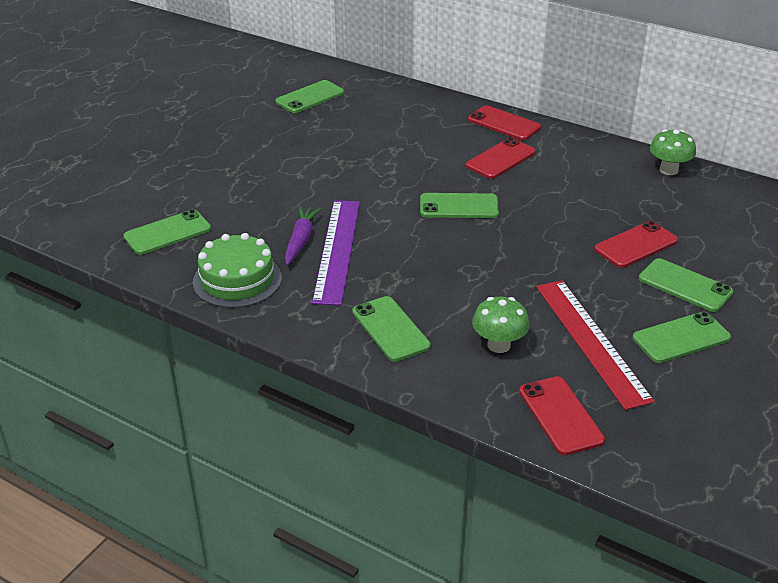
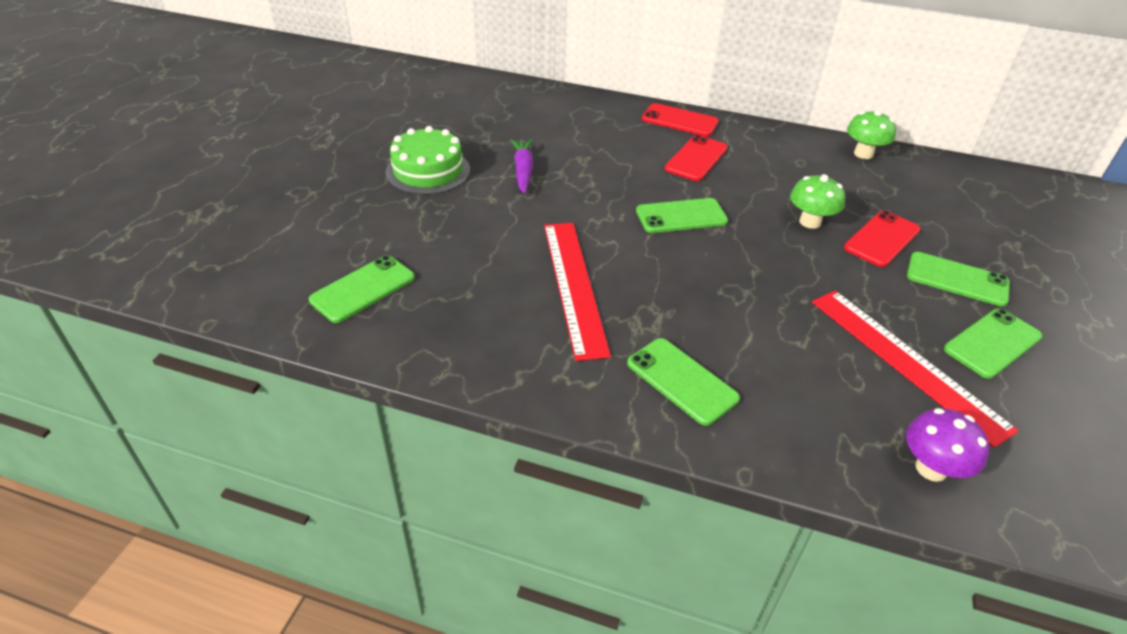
camera: 15 degrees left, 5 degrees up
(237, 280) = (472, 341): green cake -> green cake (428, 171)
(301, 240) = (527, 278): purple carrot -> purple carrot (523, 171)
(310, 97) = (467, 110): green phone -> none
(337, 250) = (574, 285): purple ruler -> red ruler
(498, 345) = (812, 383): green mushroom -> green mushroom (810, 222)
(560, 415) = (931, 468): red phone -> purple mushroom

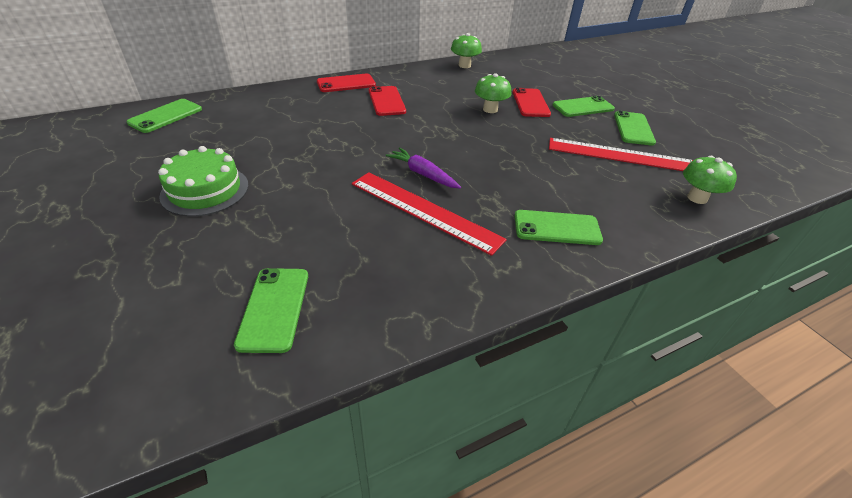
camera: 45 degrees left, 0 degrees up
(523, 171) = (284, 156): purple carrot -> purple carrot (422, 174)
(681, 216) = (425, 137): green phone -> green phone (165, 116)
(931, 468) = (697, 198): purple mushroom -> green mushroom

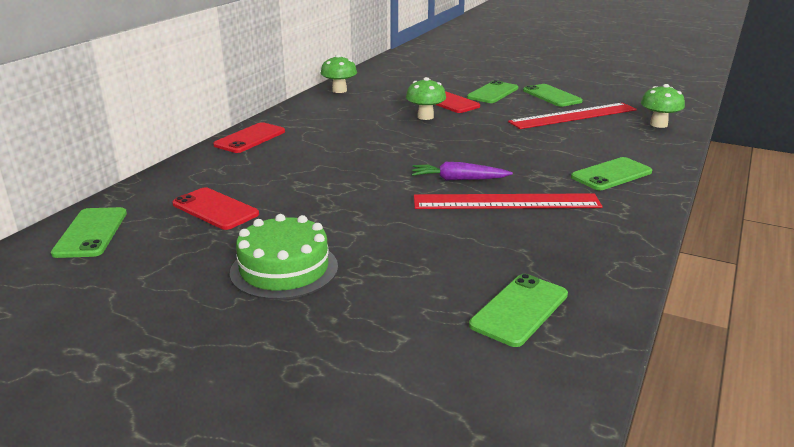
camera: 35 degrees left, 15 degrees down
(274, 308) = (519, 310): green phone -> green phone turned 75 degrees clockwise
(386, 101) = (321, 139): red phone -> red phone (215, 209)

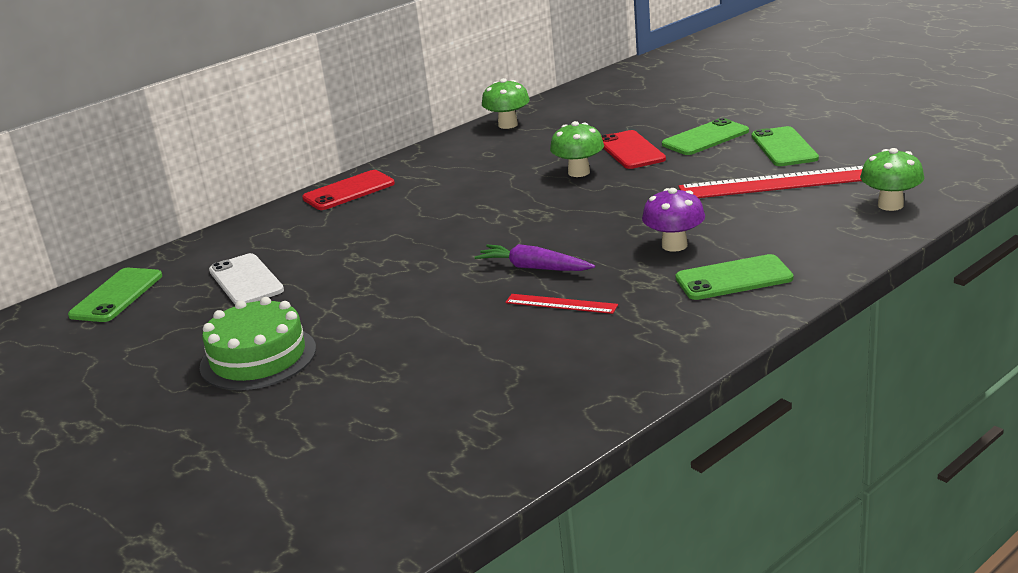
camera: 25 degrees right, 0 degrees up
(215, 209) = (246, 280): red phone -> white phone
(506, 202) = (561, 304): red ruler -> red ruler, size x0.49
(519, 310) = (447, 435): green phone -> none
(546, 157) = (674, 245): none -> purple mushroom

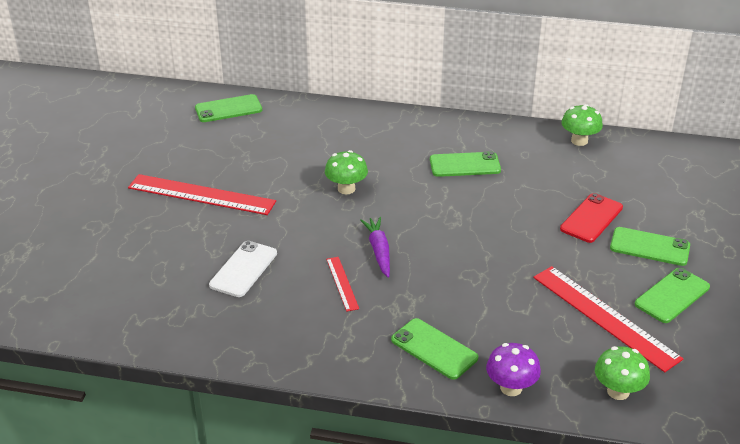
camera: 50 degrees right, 10 degrees up
(246, 280) = (277, 145): white phone -> white phone (243, 269)
(258, 357) = (201, 194): green cake -> red ruler
(349, 191) = (417, 123): red phone -> none
(459, 185) = (465, 165): none -> green phone
(579, 172) = (532, 209): green mushroom -> green mushroom (346, 189)
(674, 245) = (459, 301): purple mushroom -> purple mushroom (511, 388)

